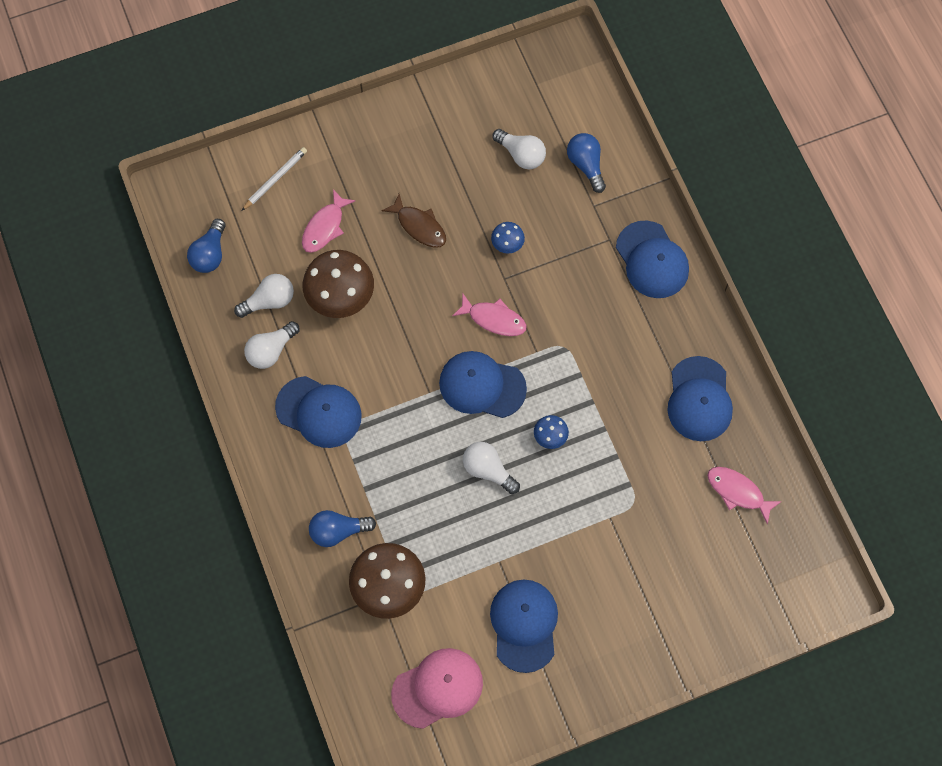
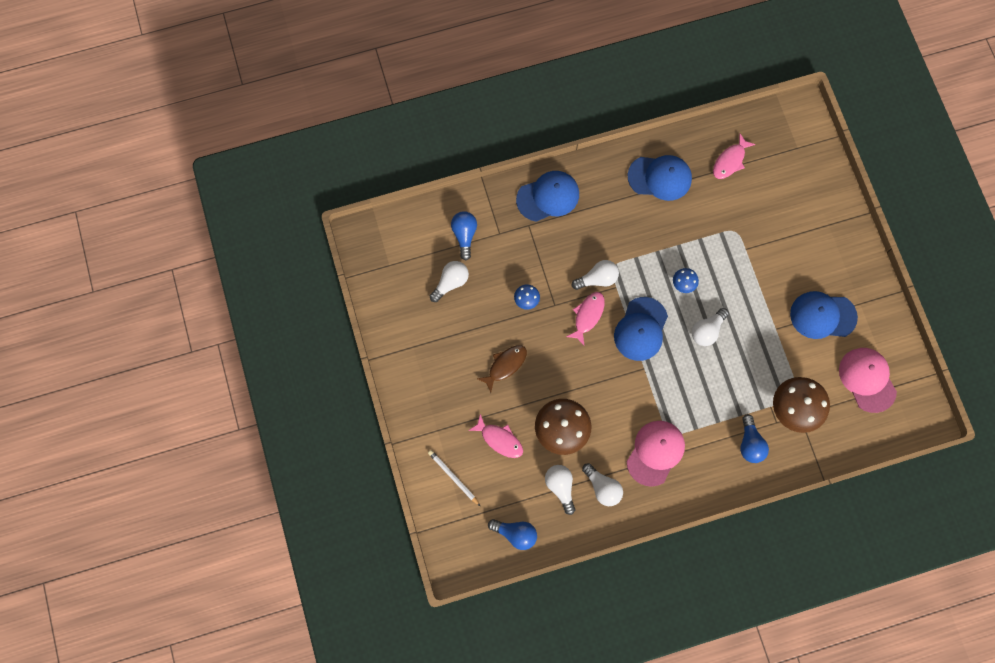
camera: 85 degrees left, 5 degrees up
(319, 412) = (655, 453): blue cap -> pink cap
(545, 328) = (597, 279): none -> white light bulb
(586, 165) = (464, 235): blue light bulb -> blue light bulb turned 105 degrees clockwise

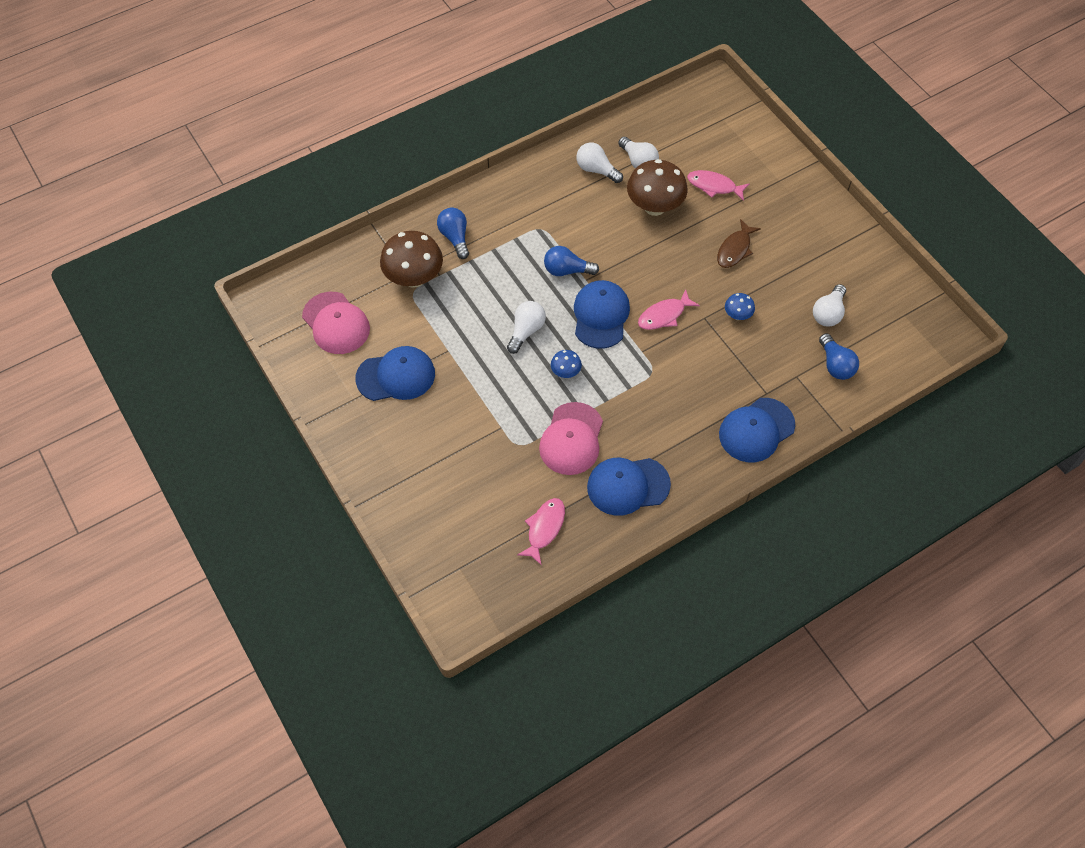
camera: 165 degrees right, 15 degrees down
(453, 477) = (746, 147): white pencil -> none
(515, 533) = (668, 118): blue light bulb -> blue light bulb (567, 270)
(587, 316) = (664, 315): pink fish -> pink fish turned 45 degrees clockwise
(597, 279) = (666, 355): white light bulb -> none
(655, 453) = (552, 209): pink cap -> pink cap (571, 439)

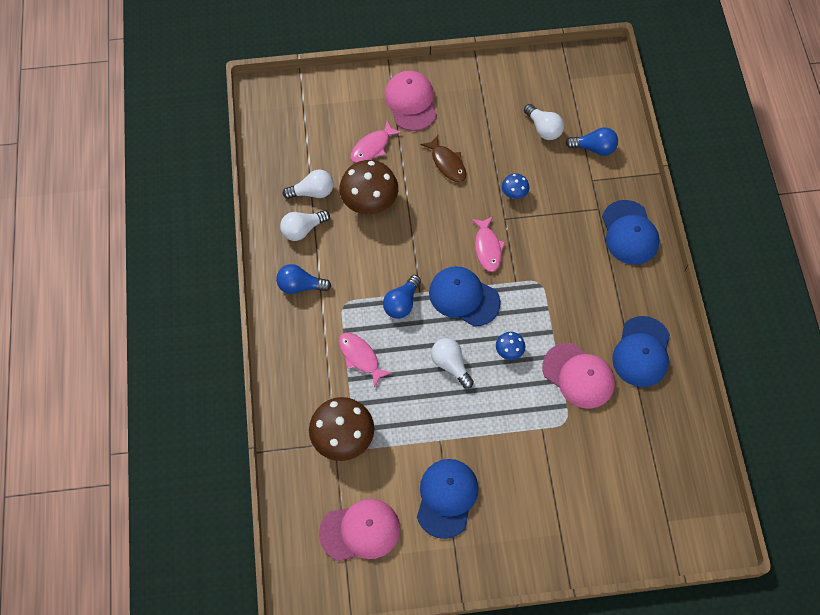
camera: 65 degrees left, 5 degrees up
(455, 237) = (315, 382): blue light bulb -> blue light bulb (300, 285)
(544, 528) = (656, 435): pink fish -> pink fish (360, 357)
(783, 196) = (411, 102): none -> pink cap

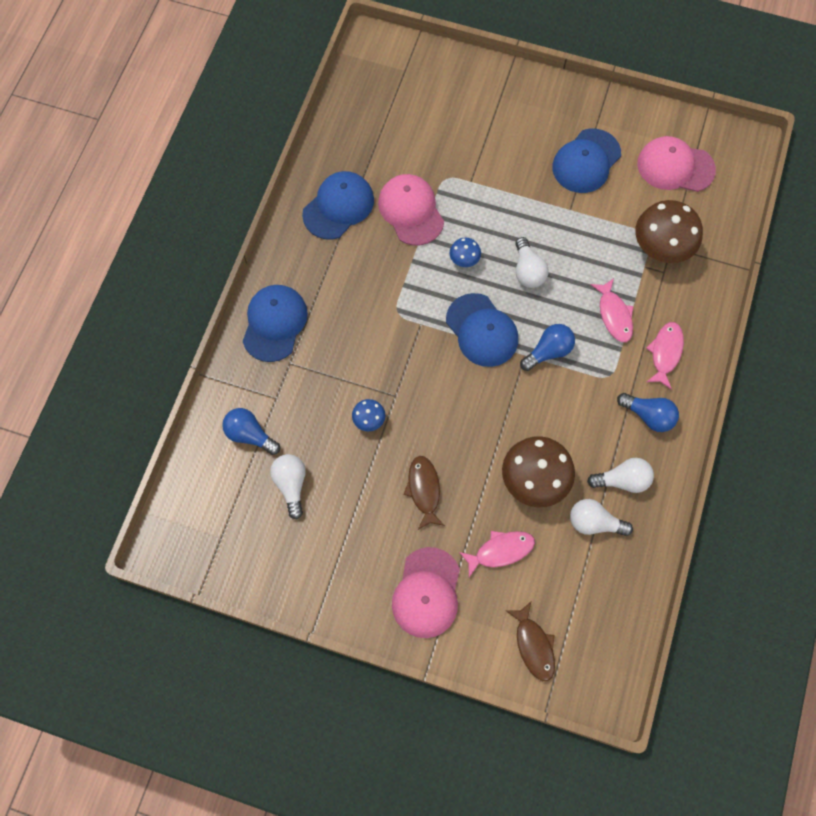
camera: 155 degrees left, 5 degrees up
(323, 101) = (533, 645): none -> brown fish
(487, 248) = (430, 371): pink fish -> pink fish (665, 353)

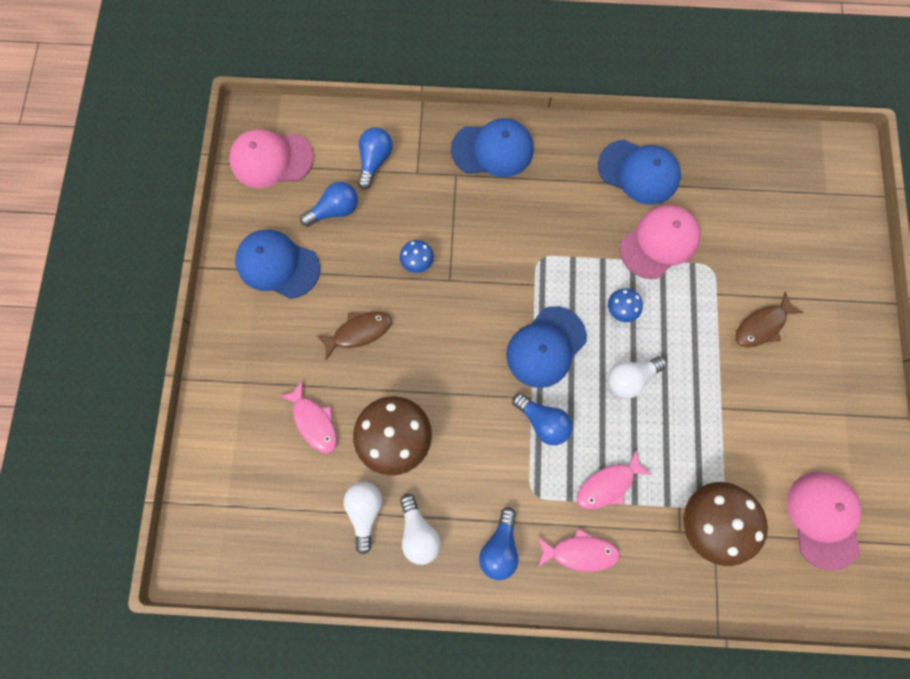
camera: 75 degrees right, 5 degrees up
(291, 485) = (335, 210): white light bulb -> blue light bulb
(427, 593) = (257, 360): pink cap -> pink cap (271, 159)
(533, 645) = (226, 476): brown fish -> brown fish (762, 325)
(586, 161) = (790, 413): blue cap -> blue cap (277, 265)

